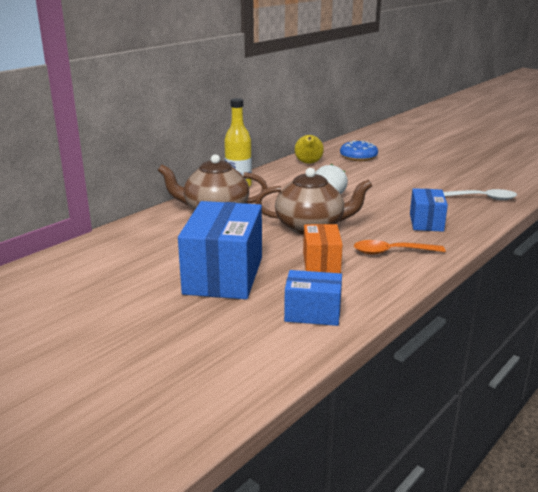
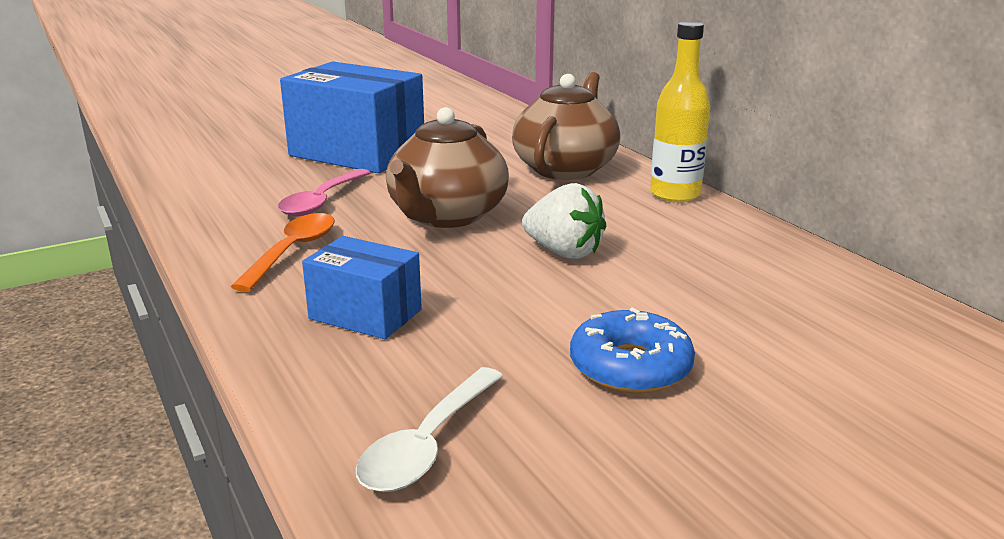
camera: 110 degrees right, 0 degrees up
(308, 163) = (806, 275): yellow pear -> none
(312, 313) = (216, 177): blue box -> none
(321, 263) = (322, 201): orange box -> pink spoon
(358, 156) = (866, 352): blue donut -> blue donut (630, 367)

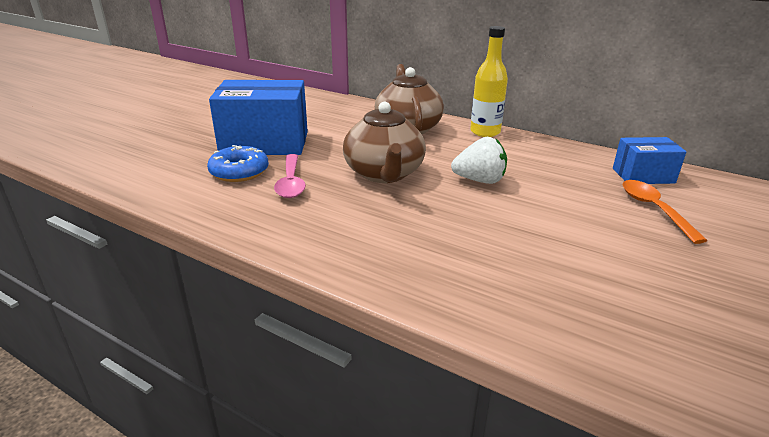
camera: 30 degrees left, 5 degrees up
(292, 251) = (323, 223): orange spoon -> orange spoon (654, 209)
(365, 314) = (430, 252): blue box -> blue box (643, 176)
(428, 444) = (578, 319): white spoon -> none
(630, 367) = (603, 238): blue donut -> blue donut (239, 172)

